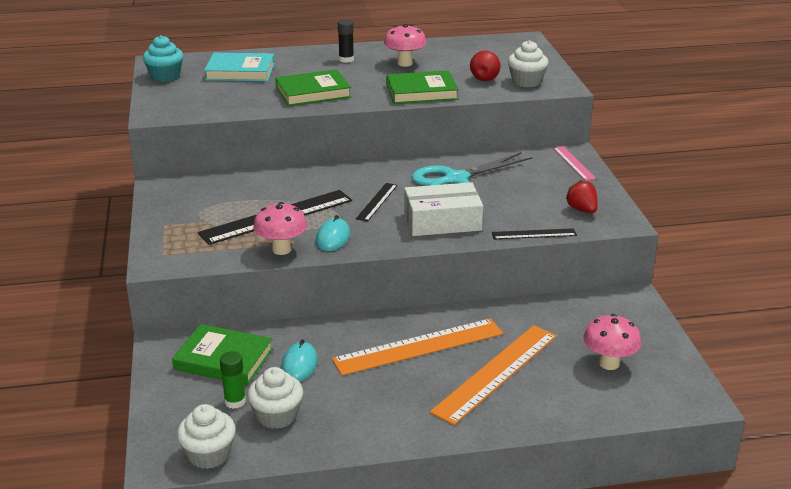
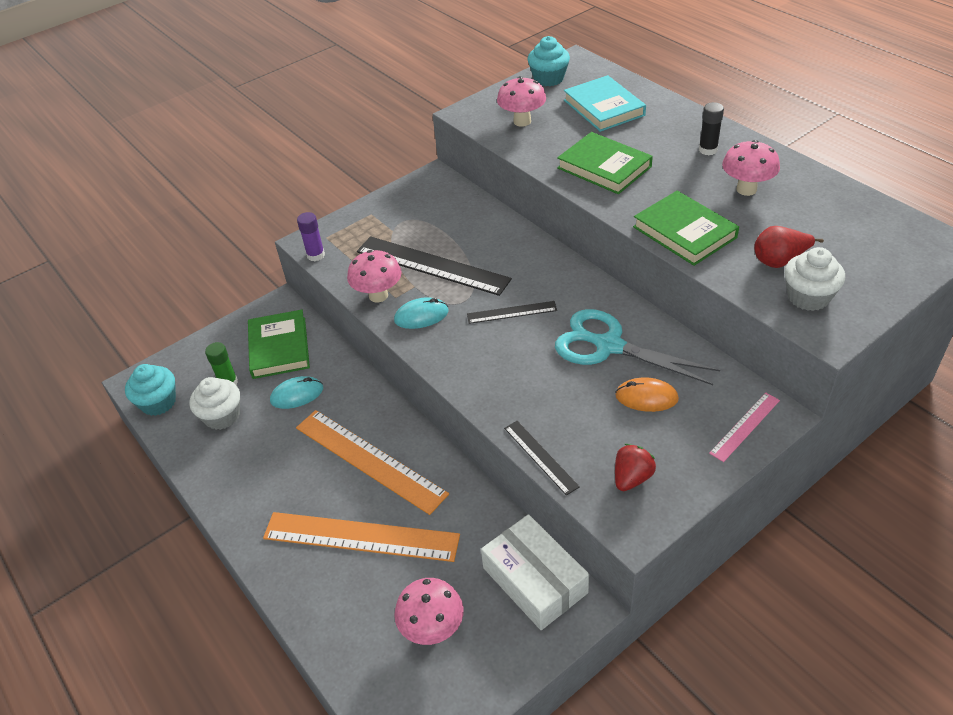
camera: 65 degrees right, 15 degrees up
(182, 265) = (316, 255): none -> purple glue stick
(206, 100) = (522, 121): none -> pink mushroom
(209, 454) = (158, 402): white cupcake -> turquoise cupcake
(442, 221) = (510, 374): white box -> white box (534, 580)
(517, 183) = (646, 397): none -> orange mouse

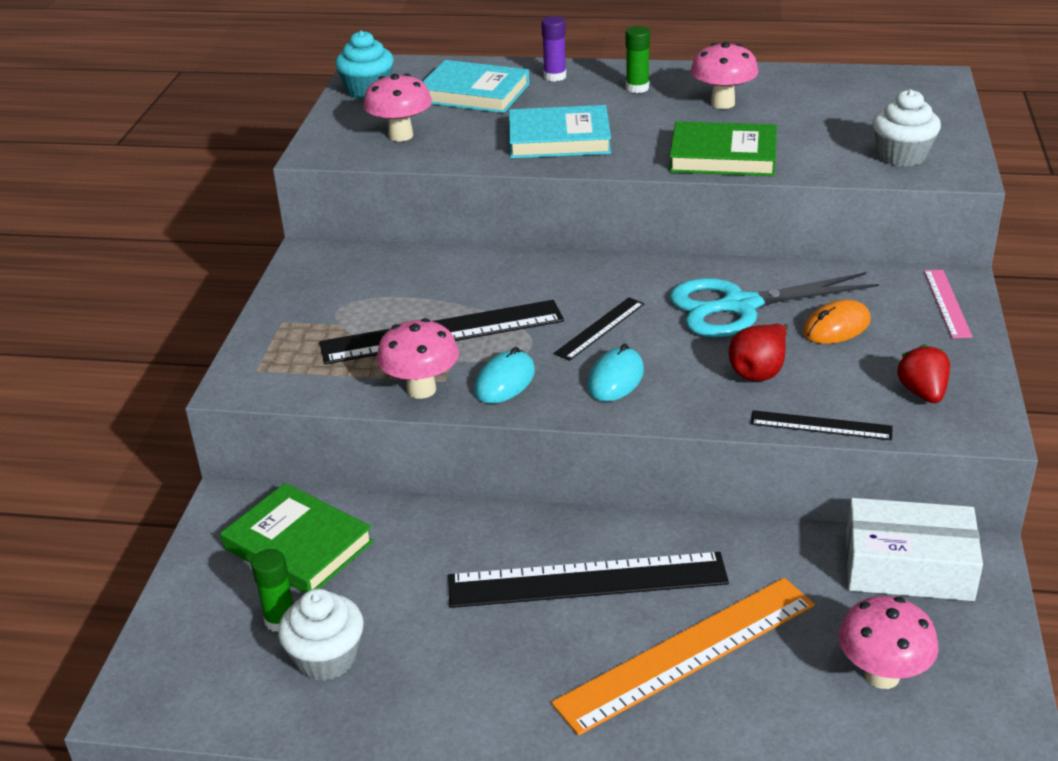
camera: 45 degrees left, 10 degrees down
(158, 402) = (204, 702): turquoise cupcake -> none
(297, 395) = (398, 576): turquoise mouse -> turquoise mouse (615, 379)
(316, 255) = (272, 393): purple glue stick -> purple glue stick (555, 76)
(369, 460) = (587, 580): orange ruler -> black ruler
(604, 167) = (559, 139): green book -> turquoise book
(708, 150) = (637, 88): black glue stick -> green glue stick
(779, 261) = (837, 141): red pear -> red pear (759, 371)

